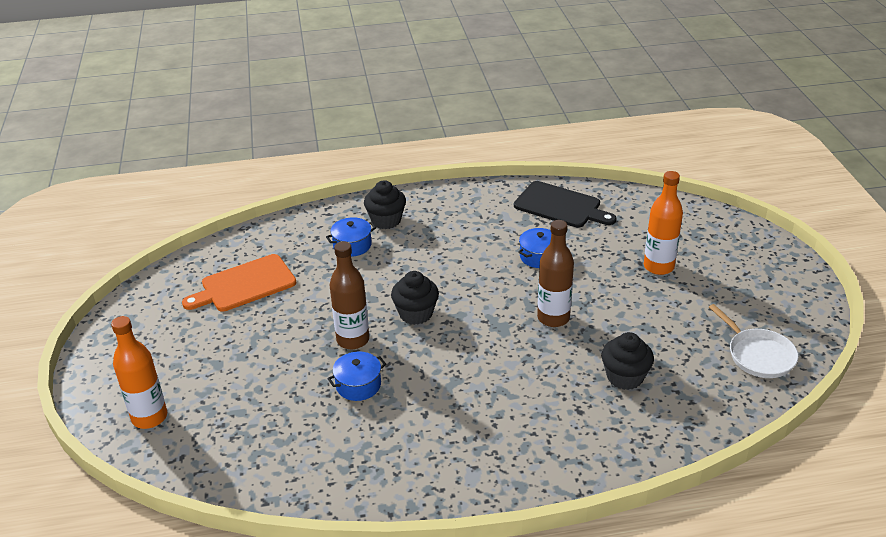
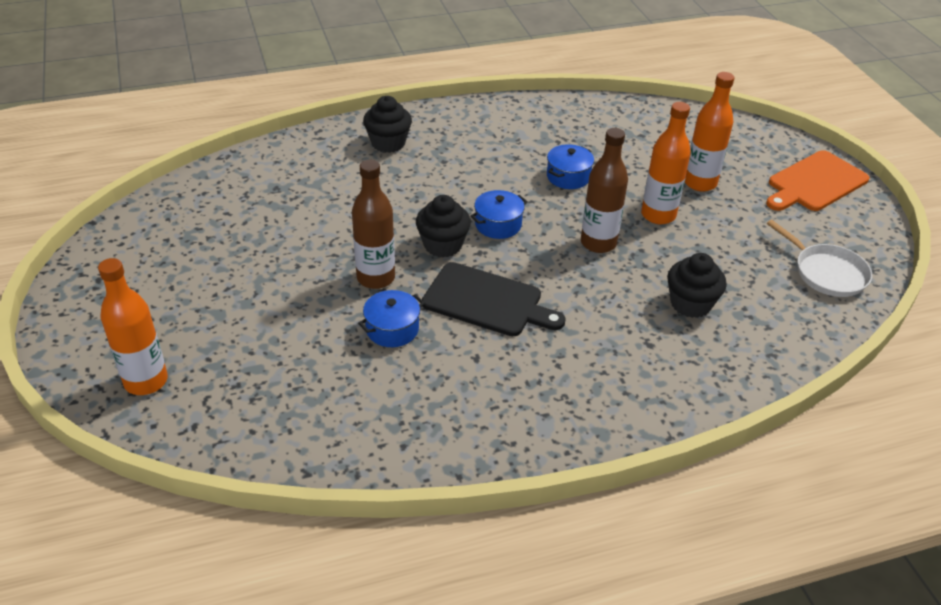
camera: 10 degrees left, 5 degrees up
(244, 284) = (235, 221): orange cutting board -> orange cutting board (815, 183)
(352, 245) = (354, 172): blue pot -> blue pot (498, 224)
(560, 206) = (580, 121): black cutting board -> black cutting board (487, 301)
(613, 295) = (658, 215): none -> orange bottle

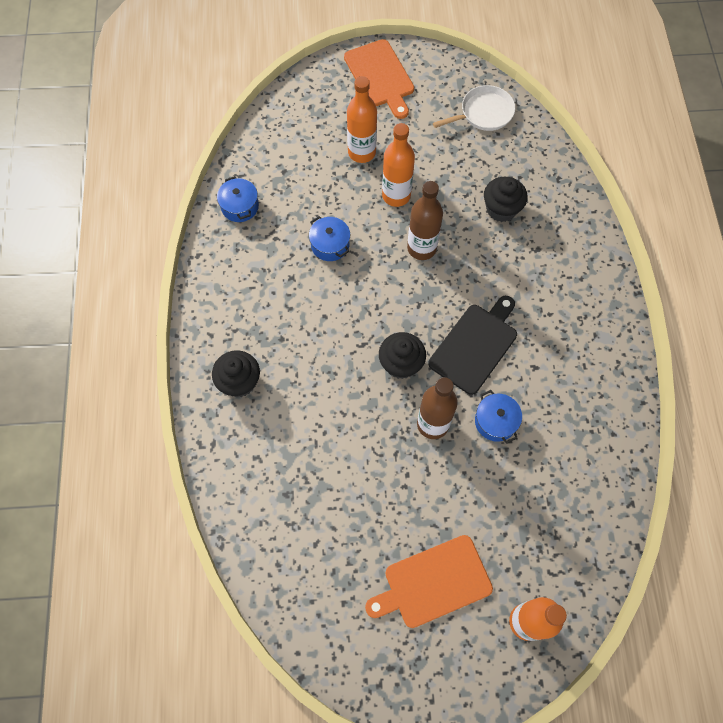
camera: 75 degrees left, 25 degrees up
(190, 300) = (433, 582): none -> orange cutting board
(498, 224) = (383, 315): blue pot -> blue pot (240, 206)

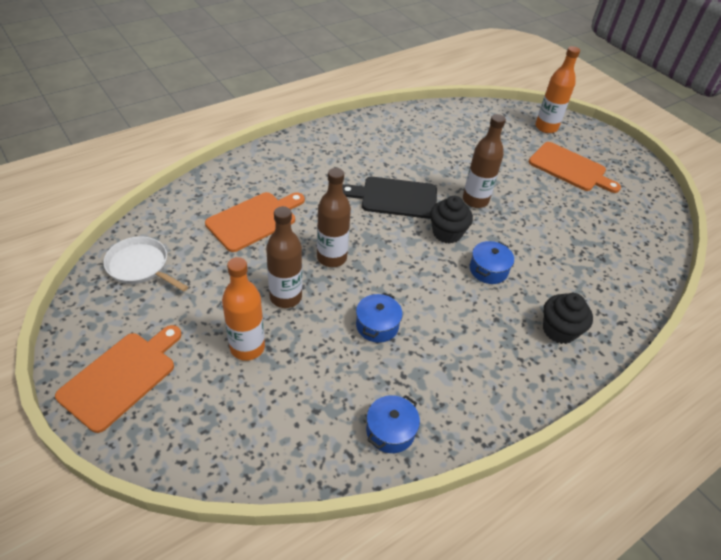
camera: 125 degrees left, 20 degrees down
(396, 195) = (285, 297): orange bottle -> brown bottle
(495, 421) = (443, 171): blue pot -> blue pot (488, 270)
(501, 209) = (254, 220): black cupcake -> orange cutting board

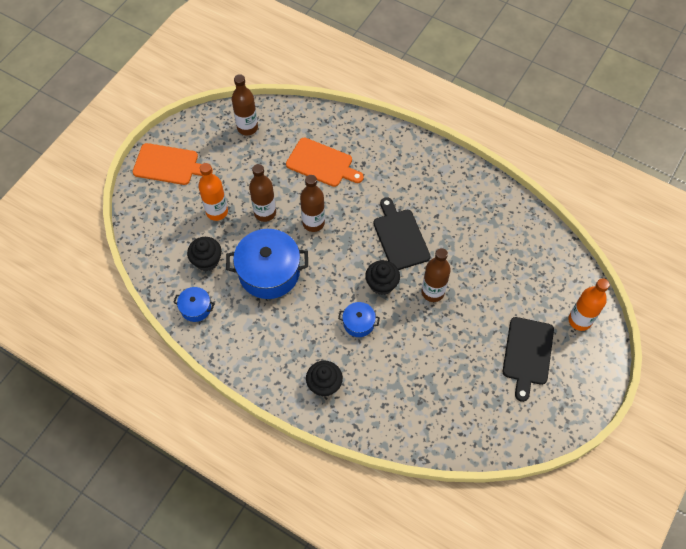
camera: 70 degrees right, 15 degrees up
(140, 266) = (247, 127): white pan -> brown bottle
(319, 388) = (207, 261): none -> black cupcake
(377, 325) = (269, 272): blue pot -> blue pot, size x2.03
(570, 168) = (527, 354): orange cutting board -> black cutting board

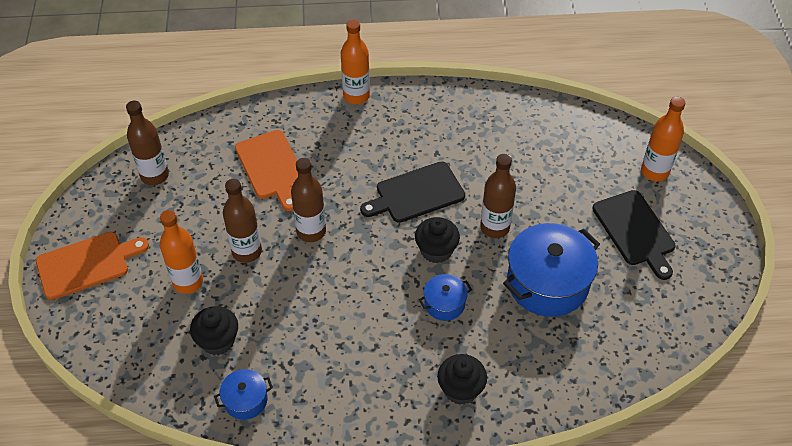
camera: 35 degrees left, 10 degrees down
(269, 272) = (302, 310): blue pot -> blue pot (547, 283)
(322, 163) = (271, 167): orange cutting board -> orange cutting board turned 75 degrees clockwise
(400, 237) = (416, 193): black cutting board -> black cutting board turned 60 degrees counterclockwise
(415, 143) = (356, 96): none -> orange bottle

